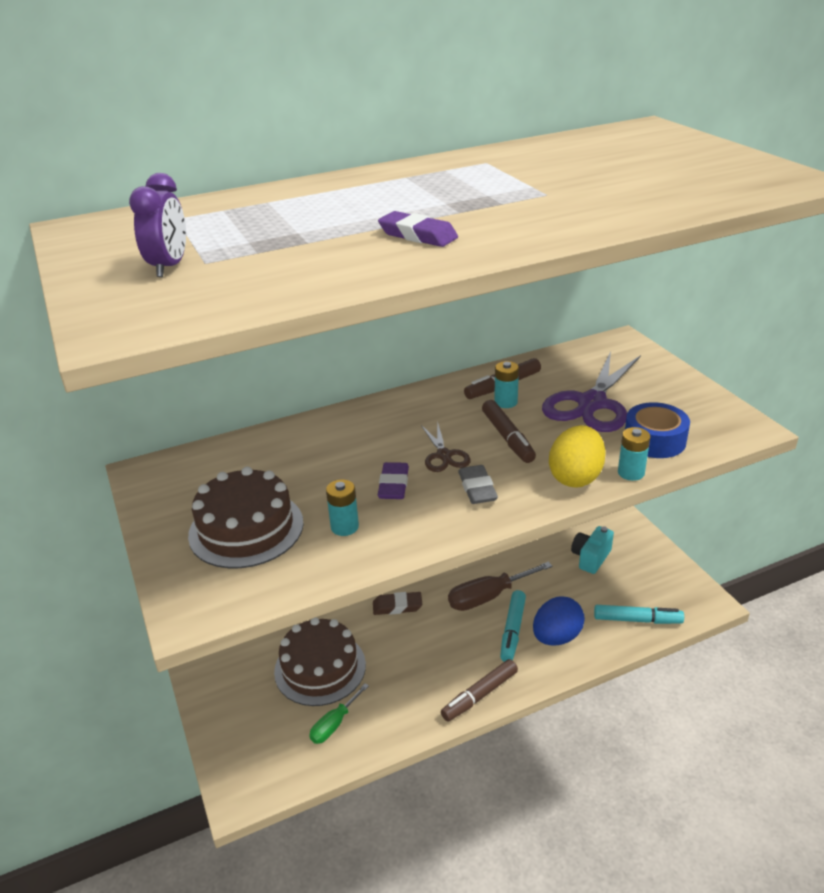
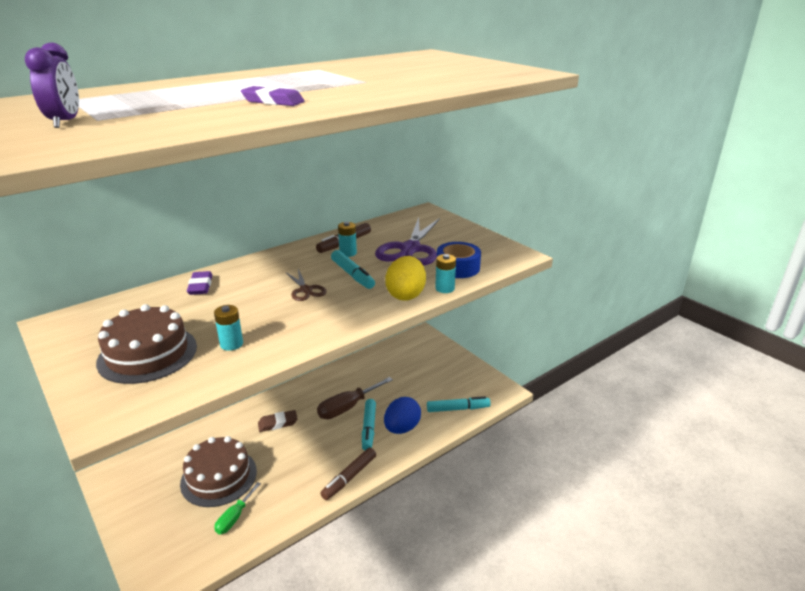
camera: 15 degrees left, 5 degrees down
(393, 485) = (268, 312): purple eraser -> purple eraser (200, 286)
(477, 488) = (334, 308): grey eraser -> none
(507, 438) = (352, 275): brown marker -> turquoise marker
(591, 558) = (419, 372): turquoise camera -> none

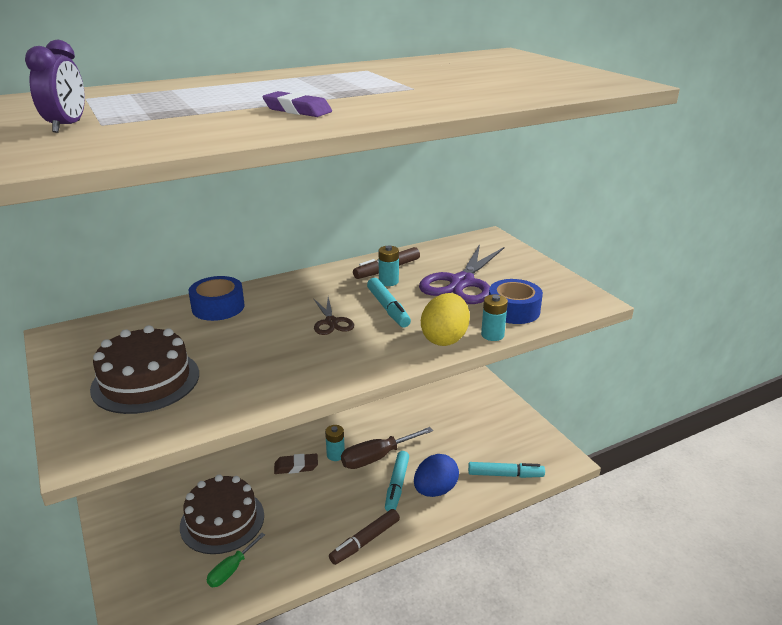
camera: 10 degrees right, 0 degrees up
(200, 286) = (218, 307): purple eraser -> blue tape
(231, 344) = (236, 379): turquoise battery -> turquoise battery (335, 455)

